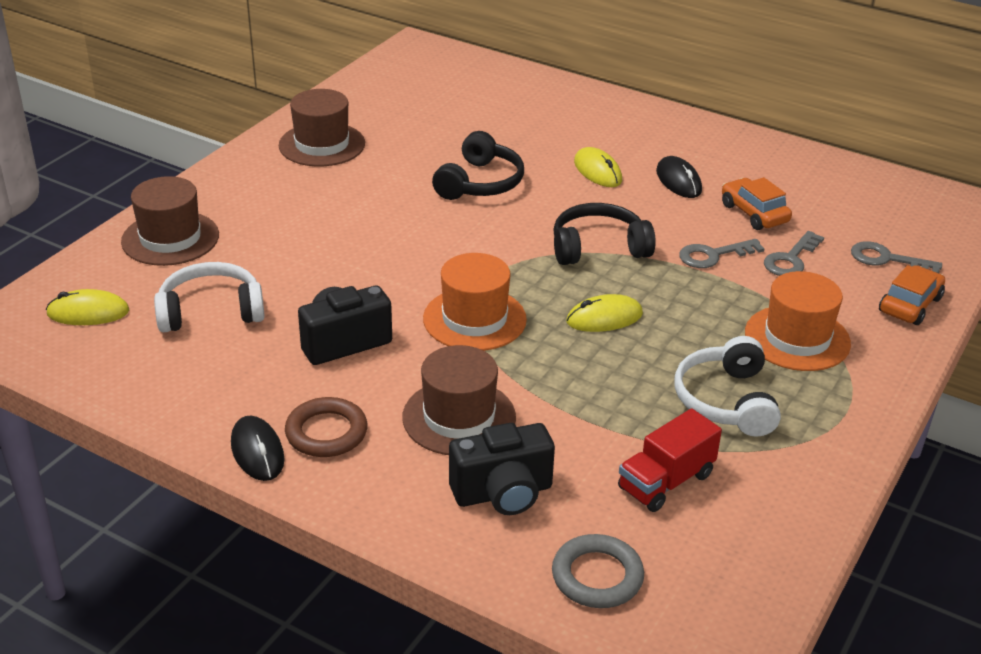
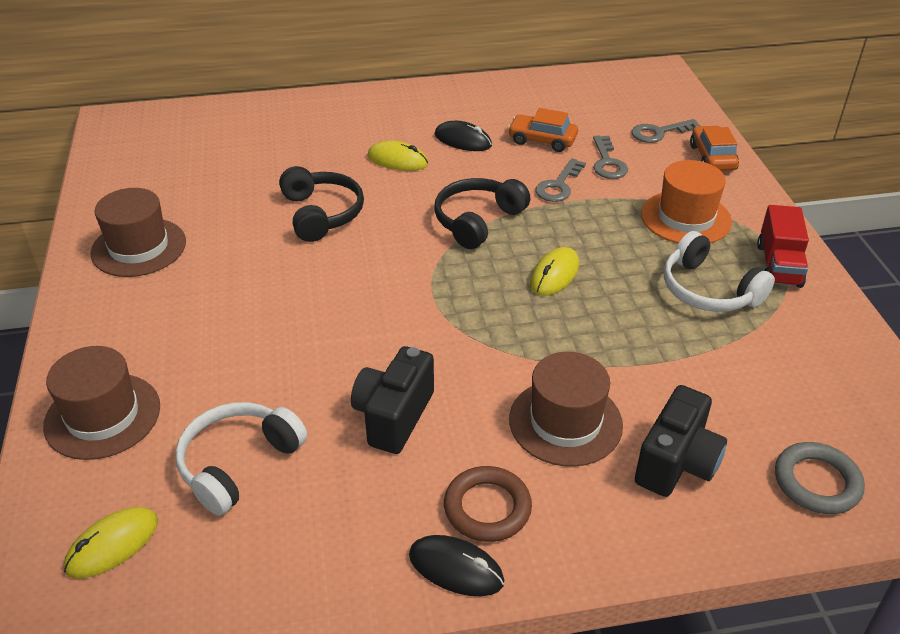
camera: 40 degrees left, 5 degrees up
(474, 319) = (467, 331): orange hat -> none
(666, 481) = (756, 376): red truck -> red truck (778, 265)

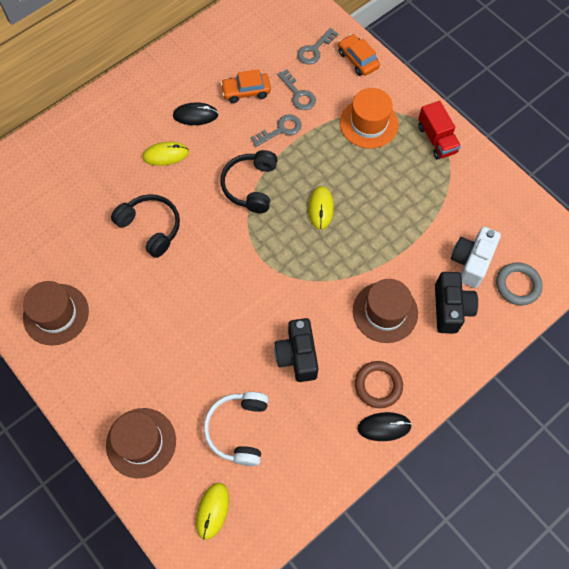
camera: 30 degrees left, 25 degrees up
(559, 185) = (280, 130): grey key -> grey key turned 120 degrees counterclockwise
(708, 290) = (409, 178): white headphones -> none
(749, 420) = (471, 262): none -> white camera

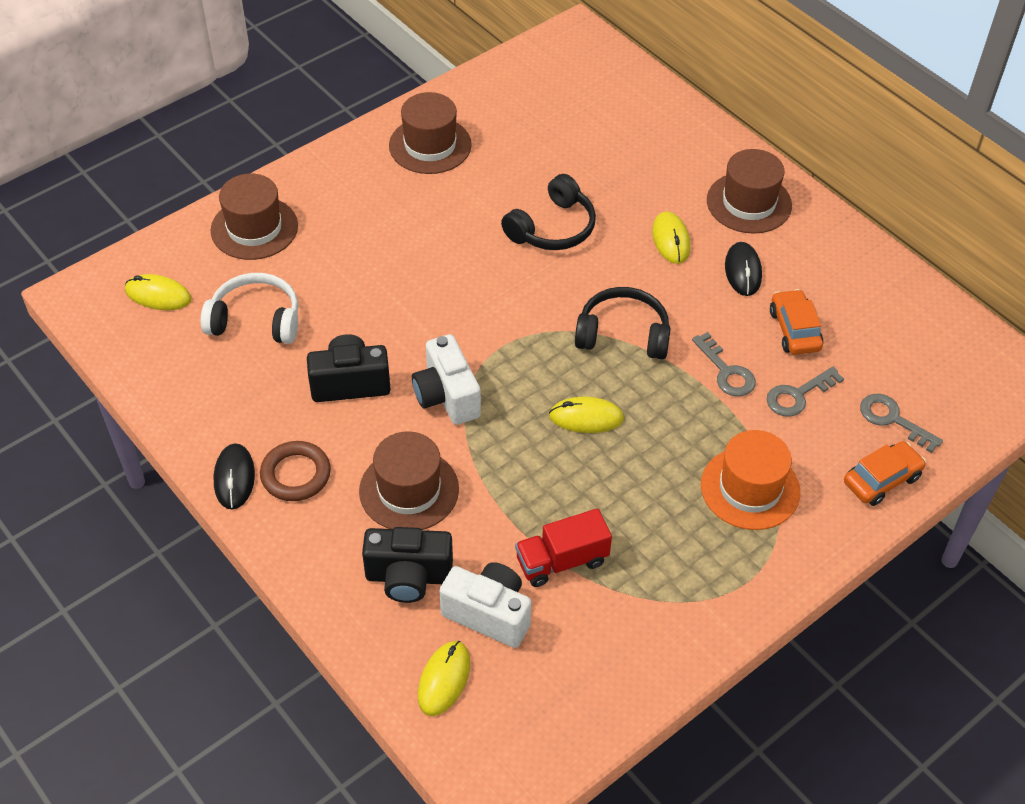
camera: 90 degrees right, 15 degrees down
(132, 108) = (749, 203): none -> brown hat
(306, 292) = (446, 396): none -> white camera
(436, 139) = (727, 585): red truck -> red truck (562, 561)
(517, 285) = (444, 679): grey ring -> yellow mouse

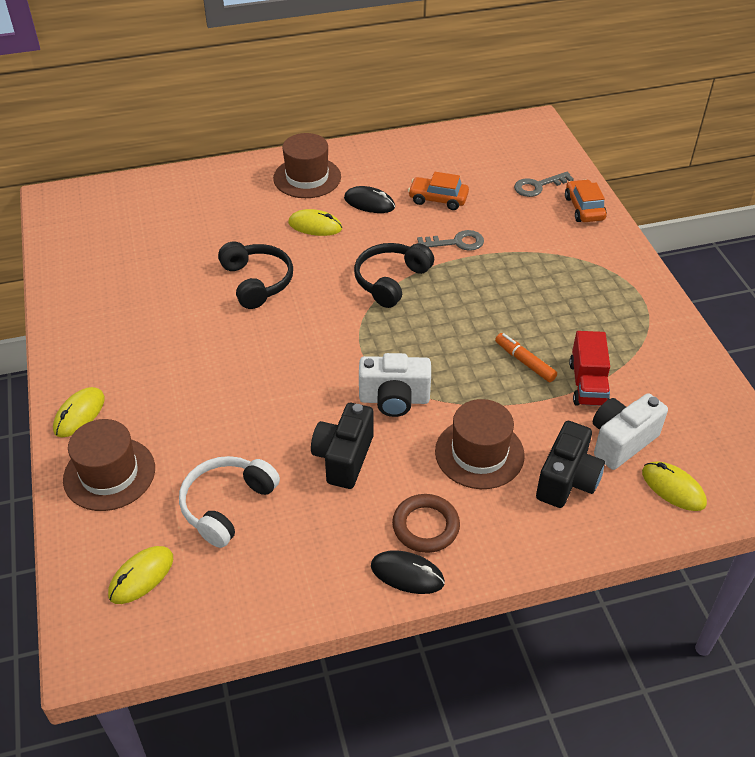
camera: 65 degrees left, 5 degrees down
(430, 145) = (106, 323): brown hat -> none
(564, 492) = (524, 362): none -> orange marker
(586, 417) = (459, 326): yellow mouse -> yellow mouse (79, 414)
(750, 488) = (564, 267): orange hat -> none
(798, 395) = (496, 218): grey key -> none

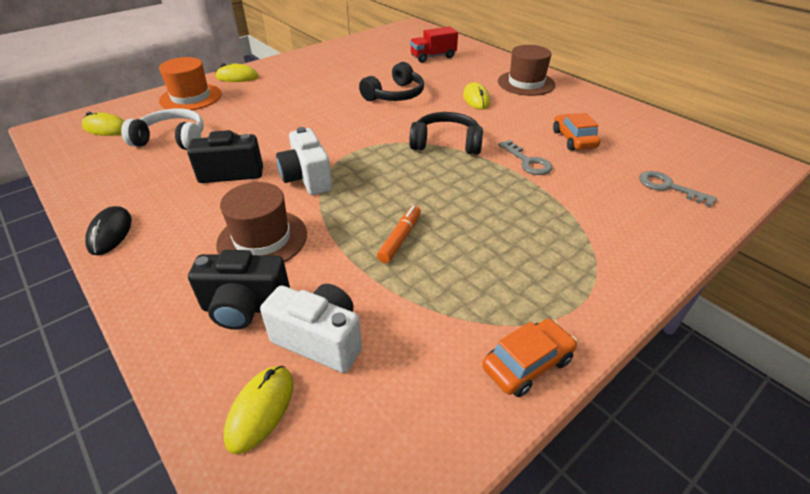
camera: 65 degrees right, 5 degrees down
(109, 474) = (191, 97): brown hat -> orange hat
(369, 203) = (528, 112): black mouse -> none
(425, 526) = (165, 230): brown ring -> none
(584, 208) = (676, 225): orange car -> orange car (527, 364)
(587, 384) = (397, 291): red truck -> red truck (433, 57)

